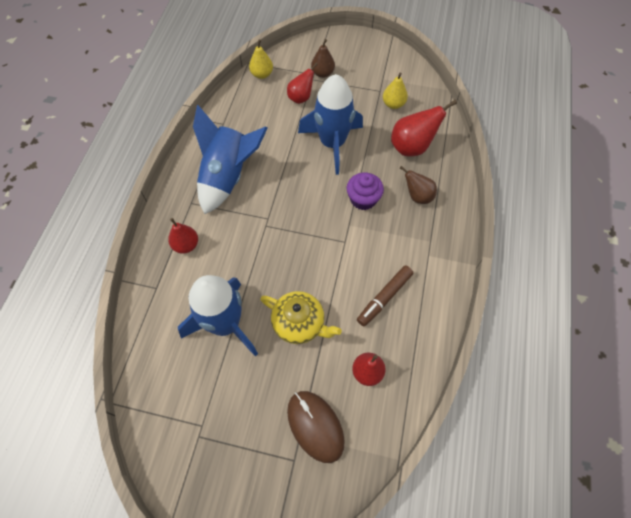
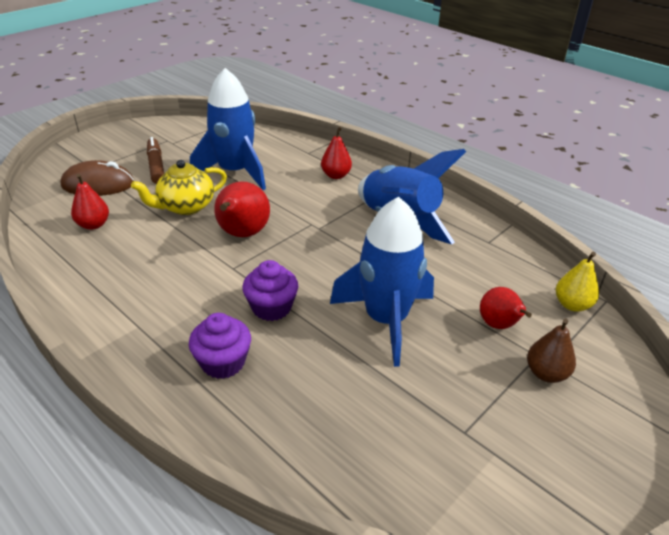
camera: 120 degrees right, 25 degrees down
(384, 298) = (139, 266): brown marker -> brown marker (156, 166)
(393, 104) = (419, 433): yellow pear -> none
(412, 147) = (310, 406): red pear -> red pear (242, 234)
(417, 196) = (223, 362): brown pear -> purple cupcake

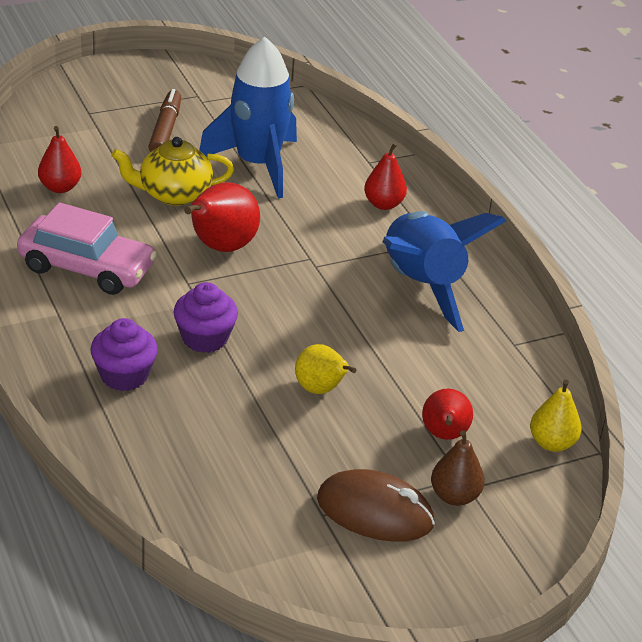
camera: 20 degrees right, 0 degrees up
(98, 184) = (86, 137): brown mouse -> brown mouse (375, 512)
(145, 280) = (87, 268): none -> pink car
(386, 320) = (320, 390): blue rocket -> yellow pear

